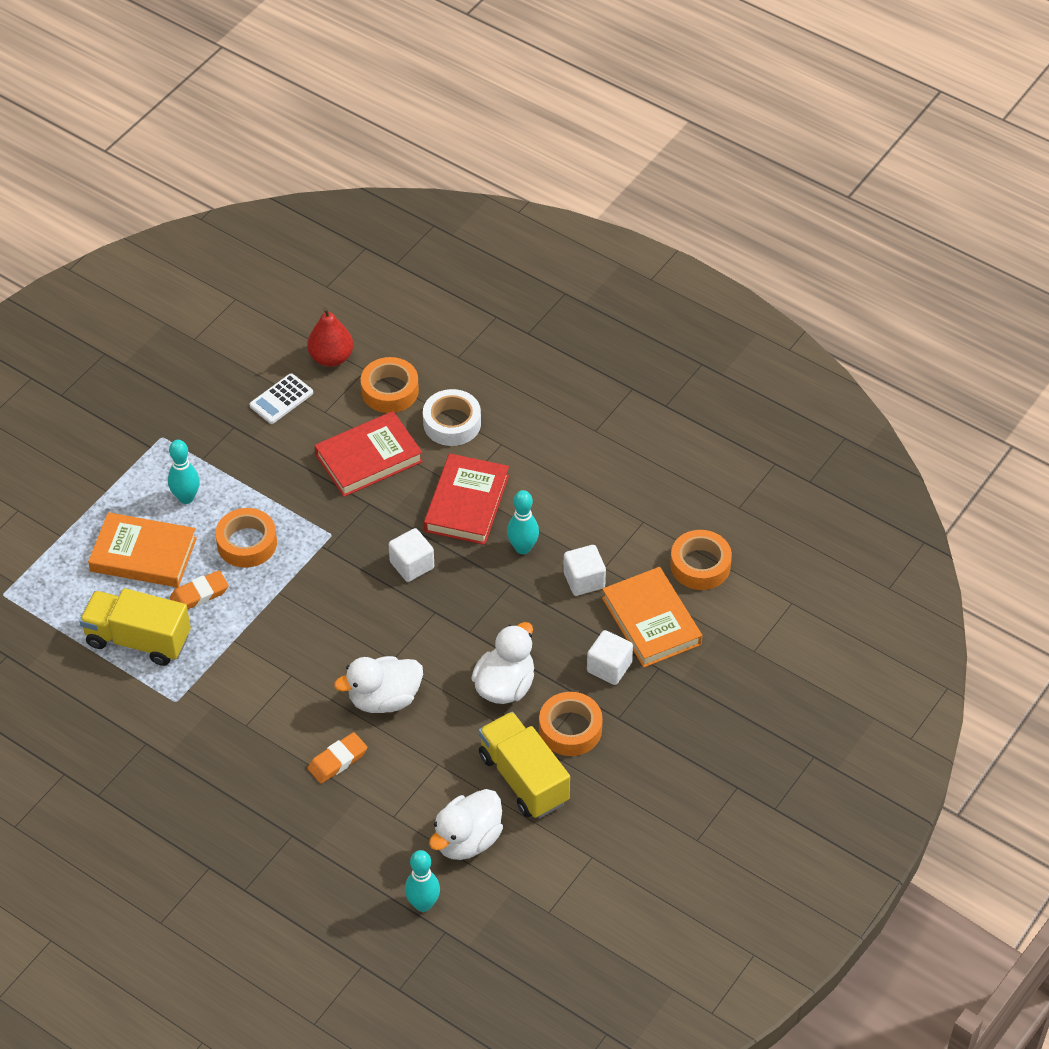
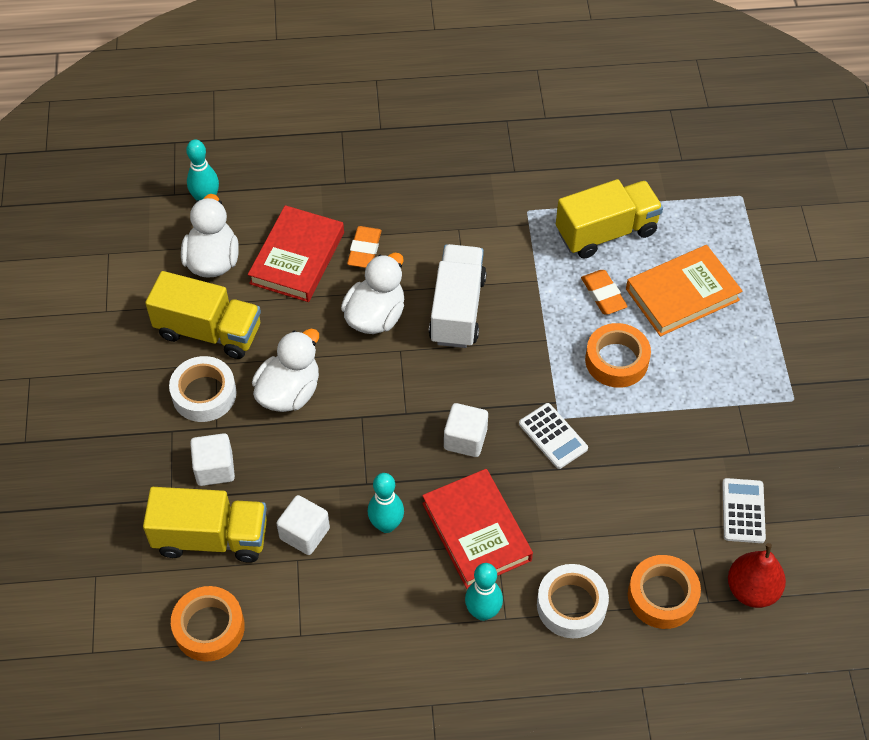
camera: 140 degrees right, 5 degrees up
(186, 497) = (708, 362): turquoise bowling pin -> turquoise bowling pin (483, 612)
(199, 594) = (603, 295): orange eraser -> orange eraser turned 45 degrees counterclockwise
(318, 660) = (457, 309): none -> white truck
(350, 525) = (553, 436): none -> white calculator
(368, 458) = (605, 511): red book -> red book (297, 258)
(505, 686) = (289, 392): white duck -> white duck turned 135 degrees counterclockwise
(570, 729) = (204, 394): orange tape -> white tape
(651, 621) = (211, 537): orange book -> yellow truck

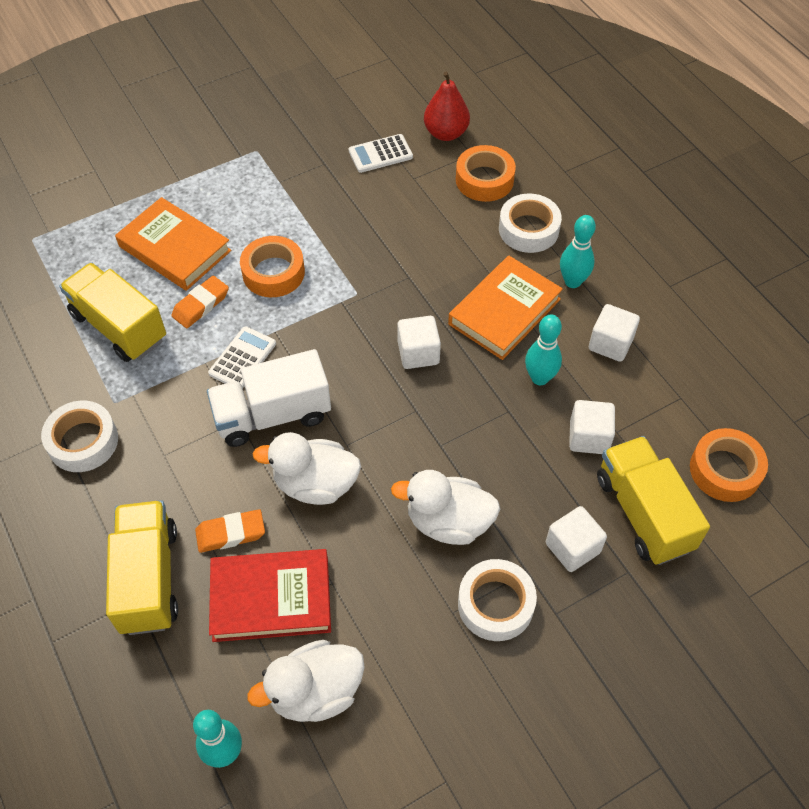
camera: 115 degrees left, 0 degrees up
(209, 331) = (415, 643): yellow truck -> yellow truck (149, 578)
(391, 606) = (610, 344): none -> white cube
(476, 531) = (504, 311): red book -> orange book
(499, 183) = (83, 441): none -> white tape
(553, 436) = (379, 291): white calculator -> white calculator (242, 358)

